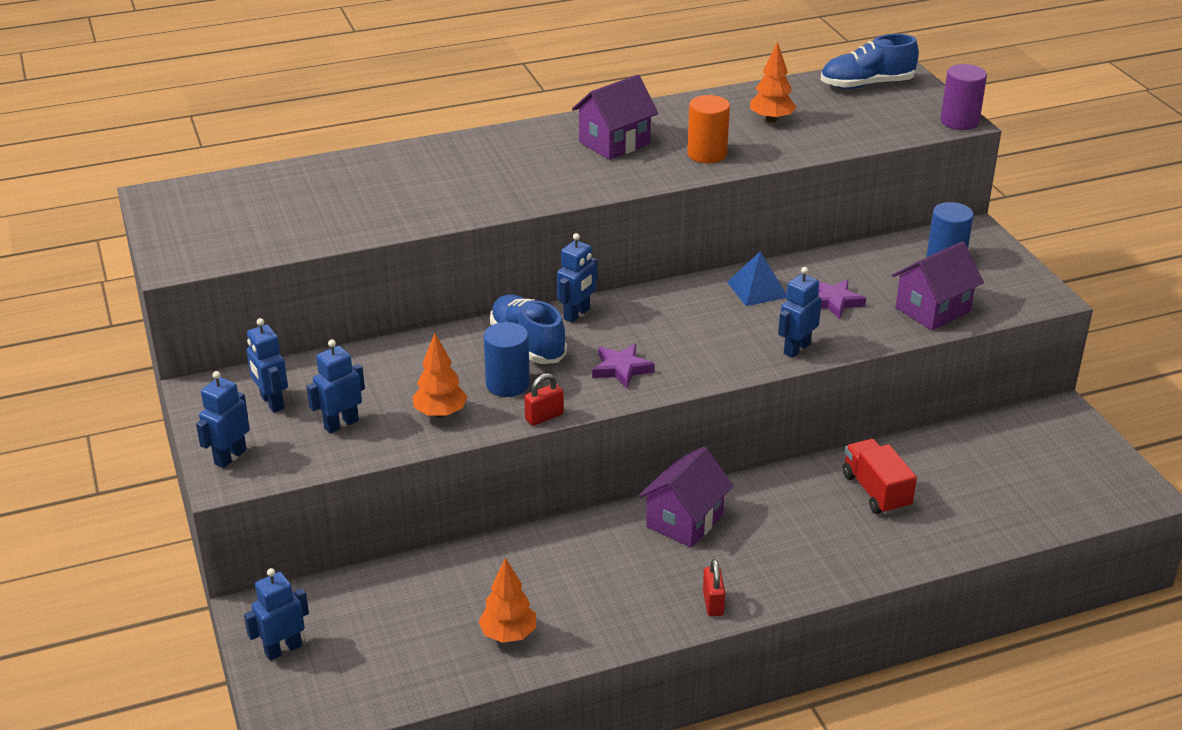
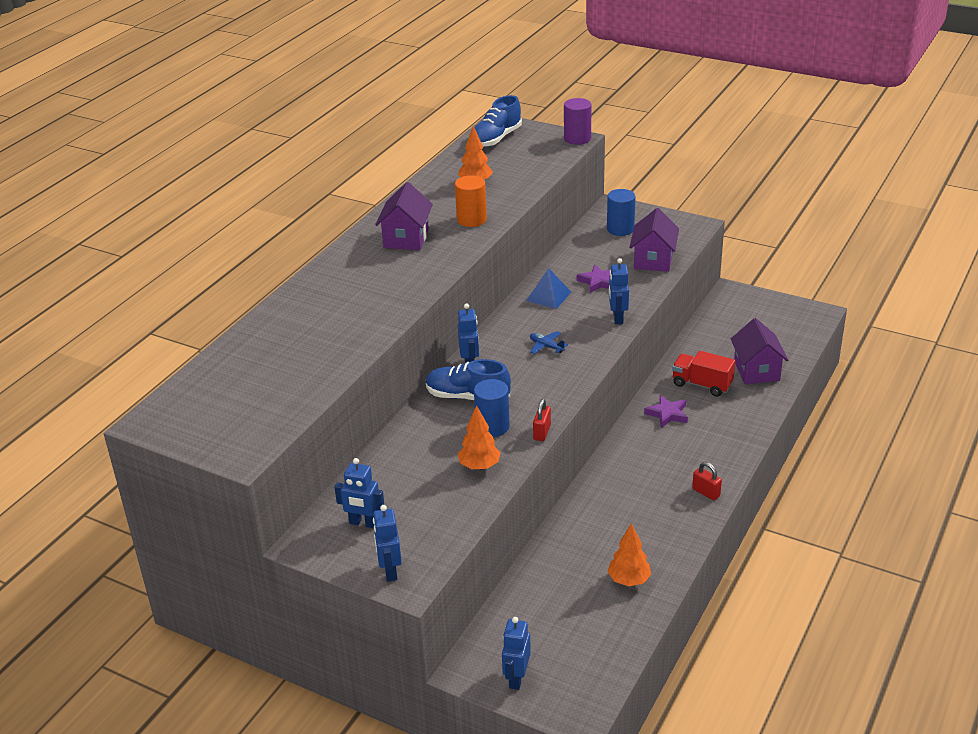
camera: 40 degrees left, 0 degrees up
(341, 424) = (429, 508): blue robot -> none
(621, 369) = (543, 381): purple star -> purple star (667, 414)
(677, 337) = (546, 346): none -> blue plane
(684, 521) = (631, 459): purple house -> purple house (756, 371)

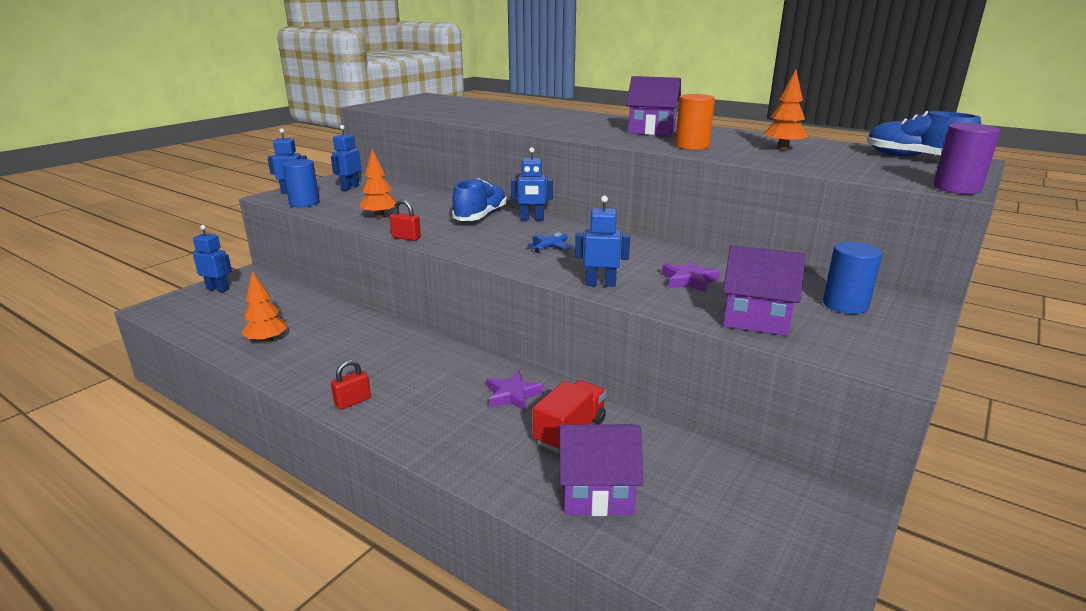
camera: 95 degrees right, 10 degrees down
(492, 426) = (430, 222): blue cylinder -> blue cylinder (304, 203)
(548, 296) = (654, 254): blue pyramid -> none

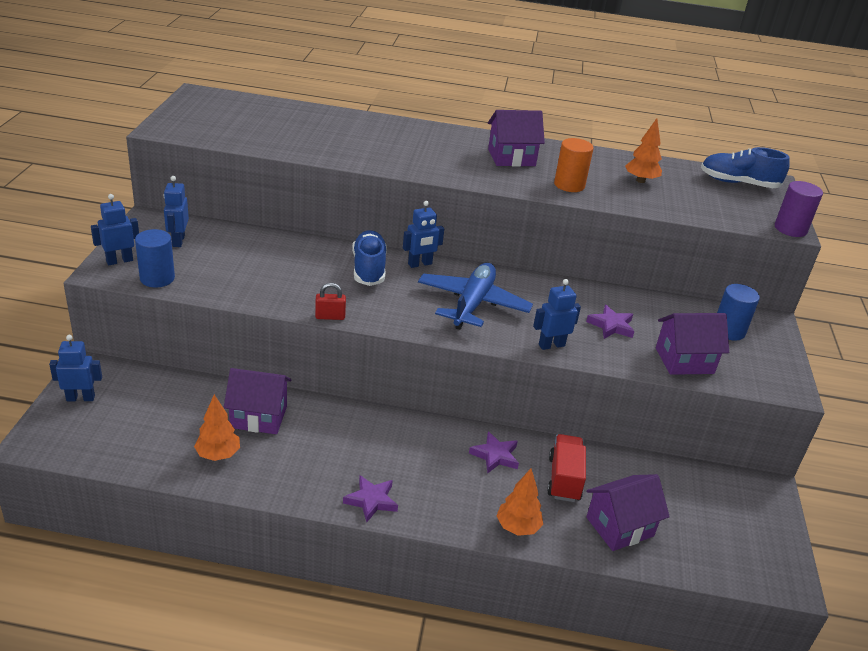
camera: 30 degrees left, 10 degrees up
(329, 323) = (259, 417): none -> purple house
(353, 401) = (371, 500): red padlock -> purple star
(380, 216) = (268, 287): orange tree -> orange tree (517, 527)
(550, 247) = (472, 304): blue plane -> blue plane, size x2.47

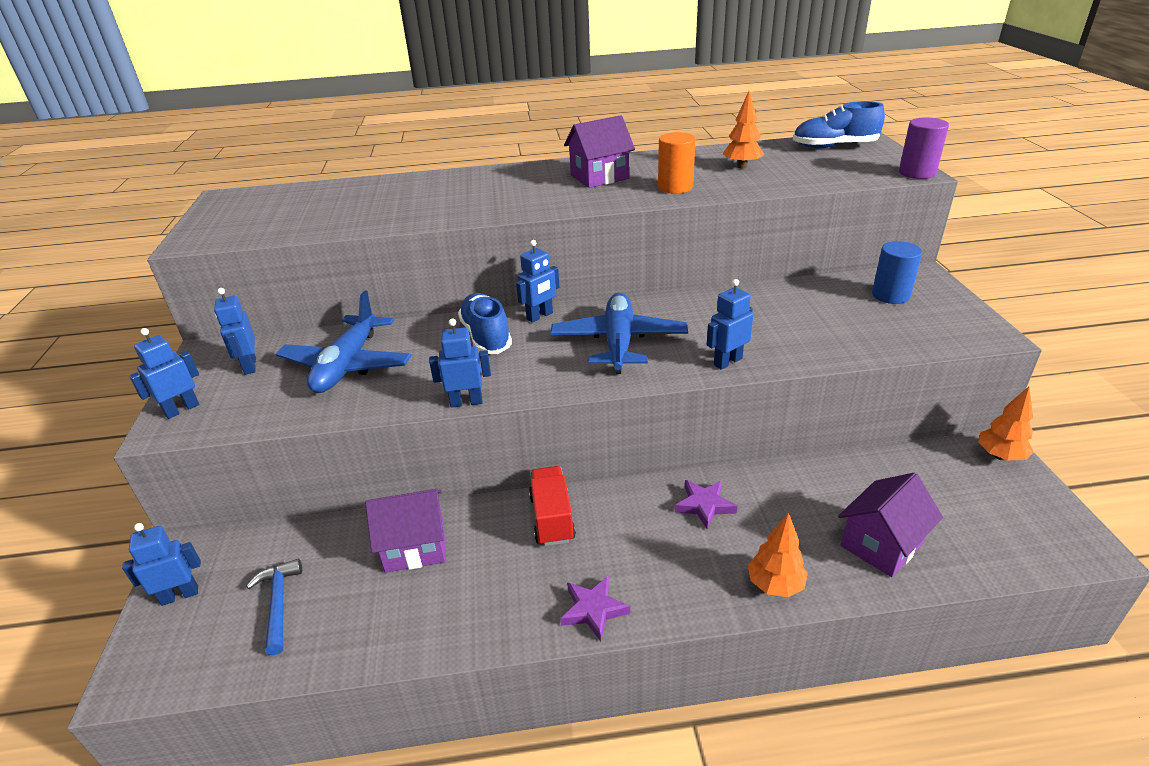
camera: 10 degrees left, 0 degrees up
(147, 425) = (278, 604): none -> blue hammer
(157, 278) = (237, 417): blue cylinder -> none
(218, 455) = (382, 613): orange tree -> orange tree (1000, 456)
(252, 261) = (347, 365): none -> blue plane
(330, 316) = (466, 402): red padlock -> blue robot
(564, 479) = (791, 508): red truck -> red truck (552, 518)
(611, 326) = (775, 323): purple star -> none
(684, 360) = (871, 337): purple house -> none

